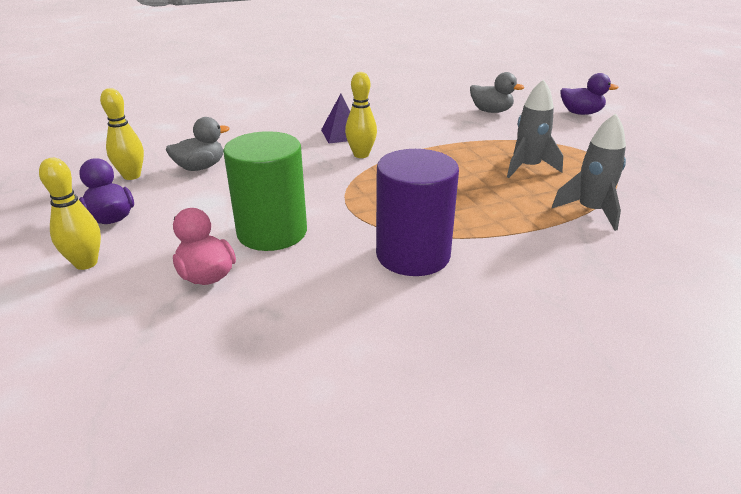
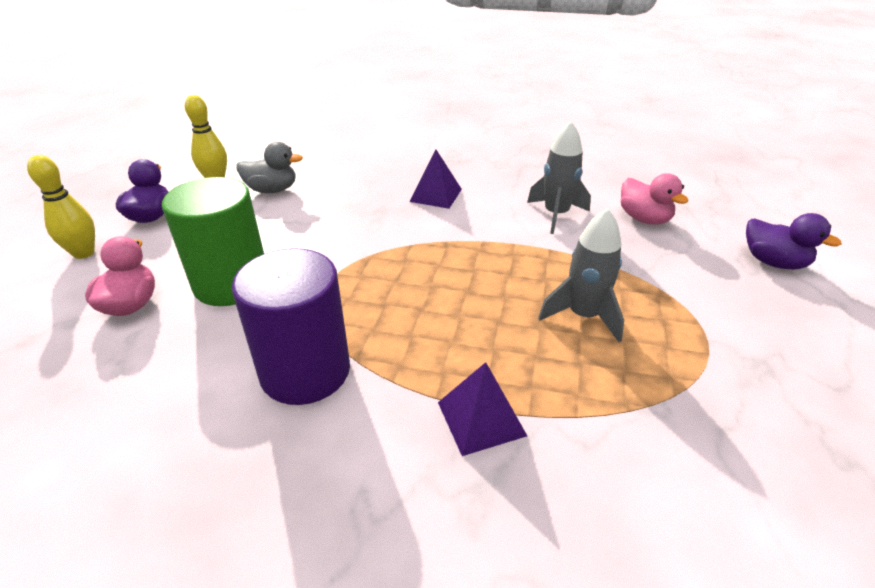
camera: 35 degrees right, 5 degrees up
(361, 155) = (421, 226): yellow bowling pin -> none
(491, 111) = (644, 219): grey duck -> pink duck
(547, 232) = (481, 418): none -> purple pyramid
(590, 211) = (579, 416): grey rocket -> grey rocket (556, 215)

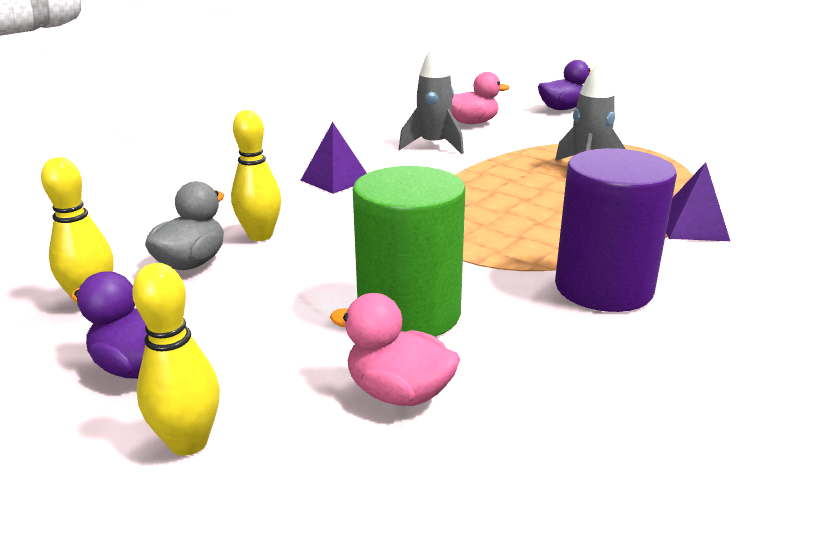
camera: 65 degrees left, 10 degrees down
(321, 198) = (260, 236): none -> yellow bowling pin

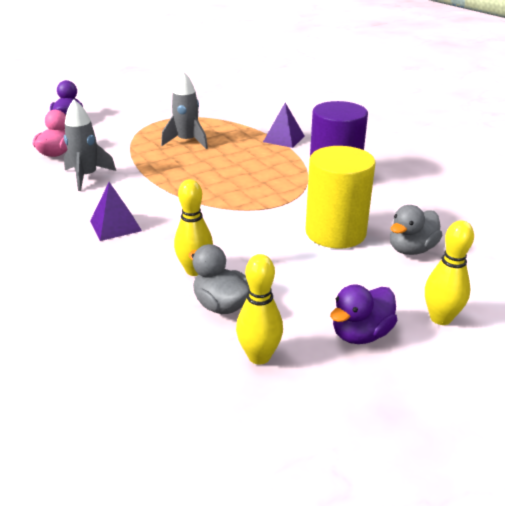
camera: 70 degrees left, 5 degrees up
(399, 393) = (411, 249): pink duck -> grey duck
(409, 313) = (335, 232): green cylinder -> yellow cylinder

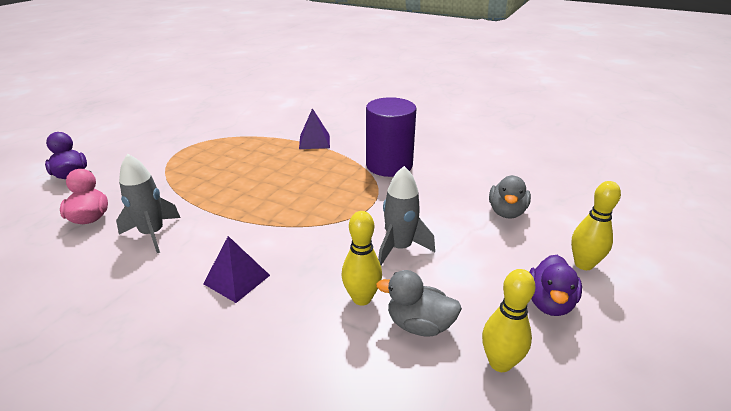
camera: 30 degrees left, 0 degrees up
(187, 141) = (227, 166): grey rocket -> grey rocket (399, 248)
(335, 232) = (440, 216): yellow cylinder -> none

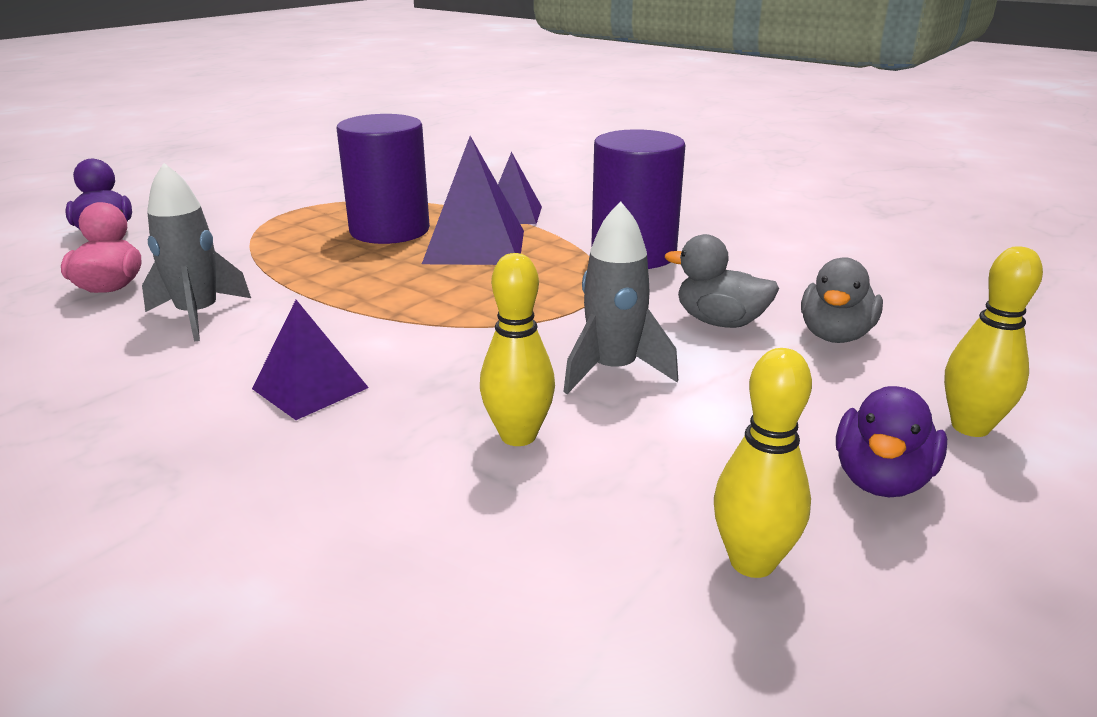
camera: 10 degrees right, 5 degrees down
(247, 159) = (389, 230): none -> purple cylinder
(300, 167) = (475, 246): none -> purple pyramid
(419, 325) = (612, 486): grey duck -> grey duck (720, 322)

